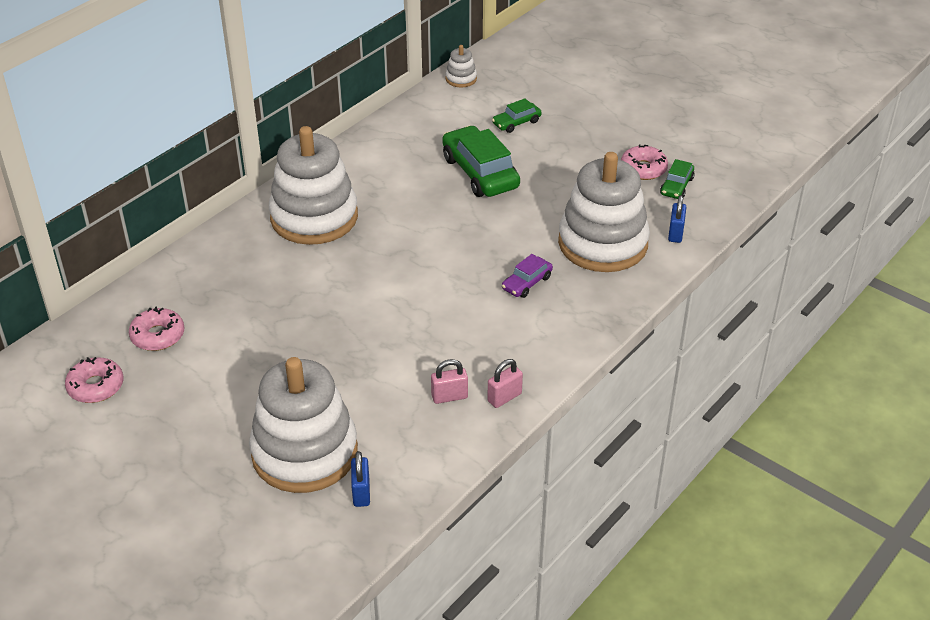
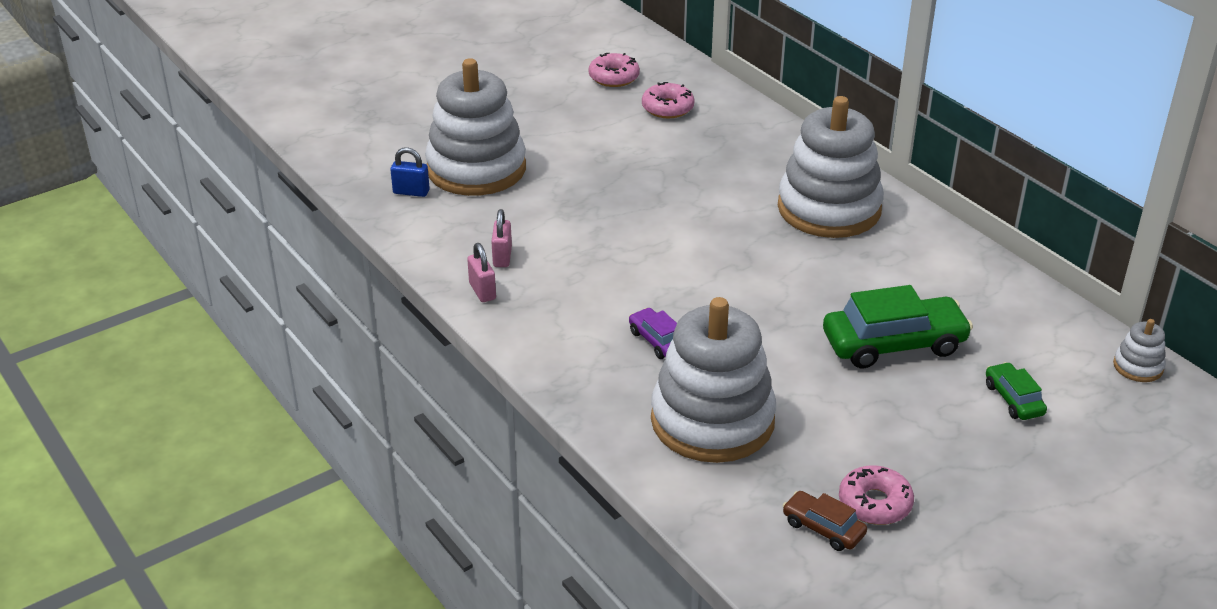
camera: 105 degrees right, 5 degrees down
(675, 233) = (712, 496): blue padlock -> none
(676, 186) = (823, 528): green car -> brown car

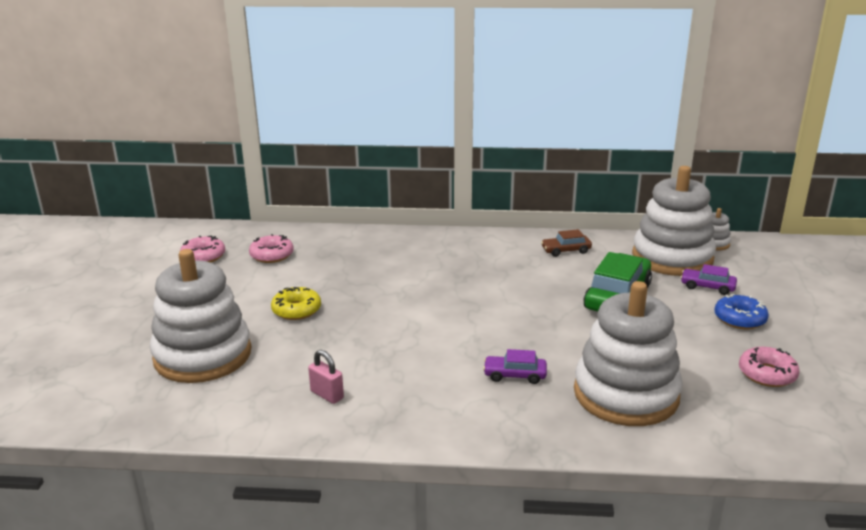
camera: 50 degrees left, 10 degrees down
(411, 192) = (177, 399): blue padlock -> none
(482, 291) = (354, 424): pink padlock -> none
(599, 173) = (296, 310): none -> yellow donut
(823, 528) = (777, 404): brown car -> brown car (566, 250)
(829, 209) = (461, 256): white stacking toy -> white stacking toy (672, 257)
(970, 447) = (739, 319): none -> blue donut
(1013, 399) = (707, 287): green car -> purple car

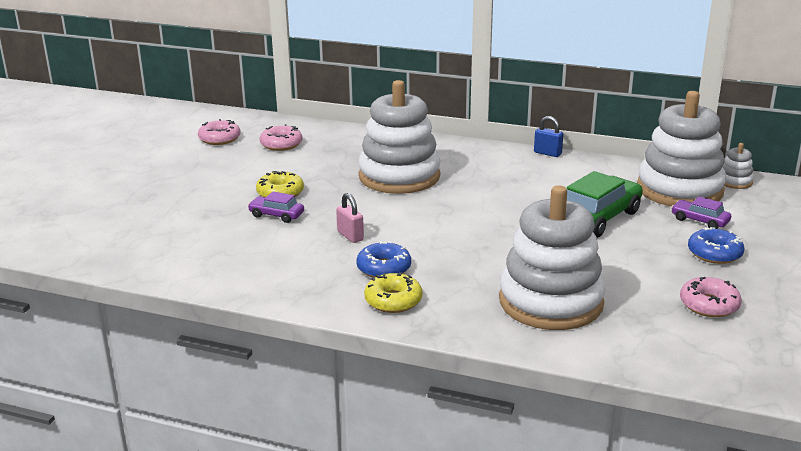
camera: 15 degrees right, 0 degrees up
(203, 355) = (181, 219): white stacking toy -> white stacking toy (399, 176)
(327, 395) = (272, 264): pink padlock -> pink padlock (350, 236)
(445, 382) = (384, 268): none -> blue donut
(474, 418) = (393, 301): none -> yellow donut
(515, 375) = (452, 271): purple car -> purple car (276, 215)
(535, 235) = (547, 153): none -> blue padlock
(566, 250) = (570, 171): brown car -> none

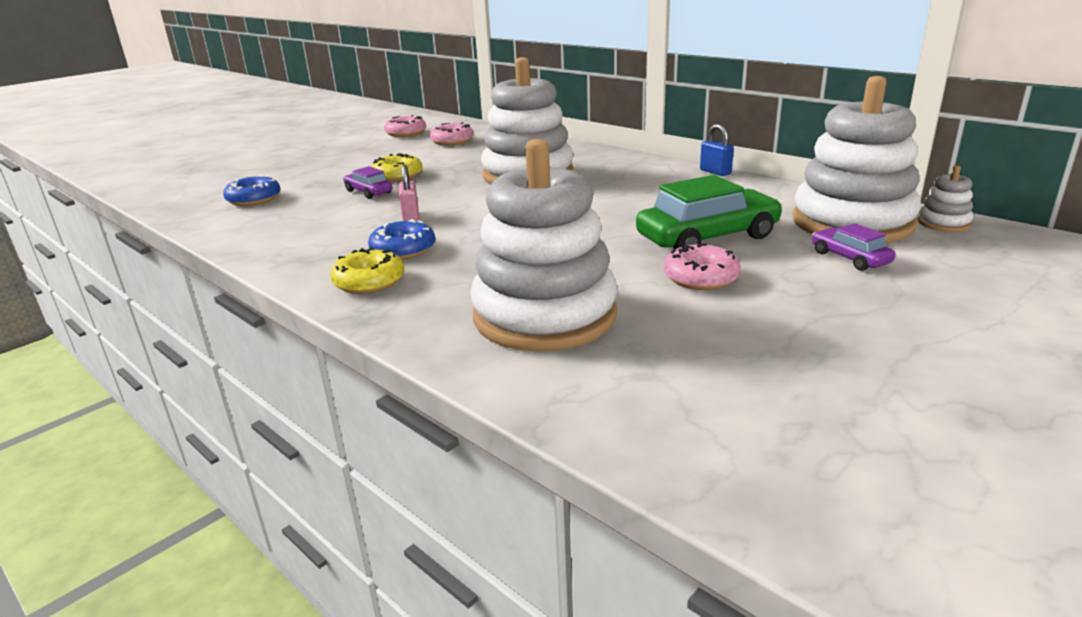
camera: 25 degrees right, 0 degrees up
(709, 305) = (765, 360): pink donut -> pink donut (700, 277)
(714, 253) = (836, 298): blue donut -> blue donut (254, 199)

